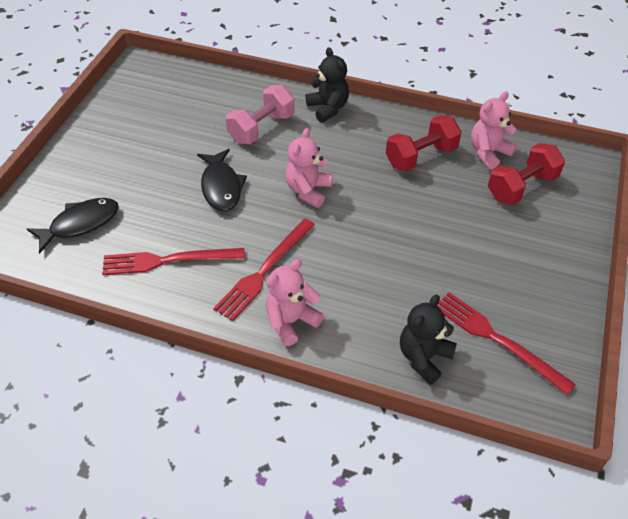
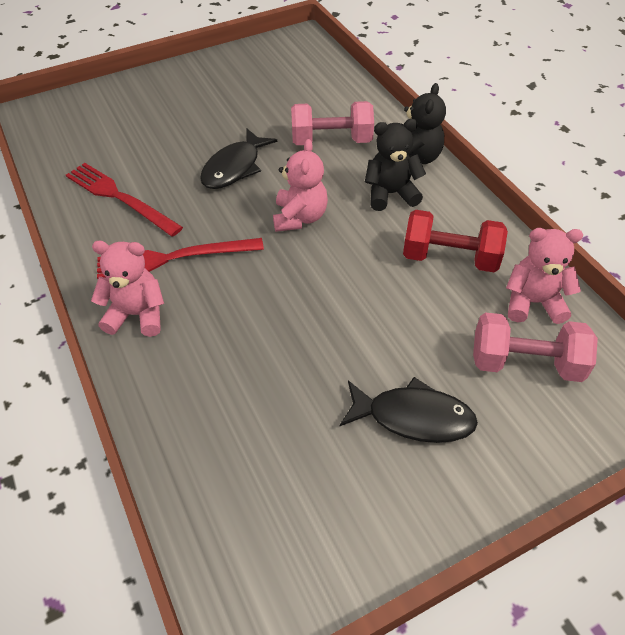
camera: 45 degrees right, 0 degrees up
(80, 224) = (103, 130): black fish -> black fish (413, 417)
(308, 190) = (300, 217): pink teddy bear -> pink teddy bear turned 120 degrees clockwise
(424, 357) = (196, 442): black teddy bear -> black teddy bear (391, 194)
(497, 339) = (286, 490): red fork -> none
(521, 187) = (525, 363): red dumbbell -> pink dumbbell

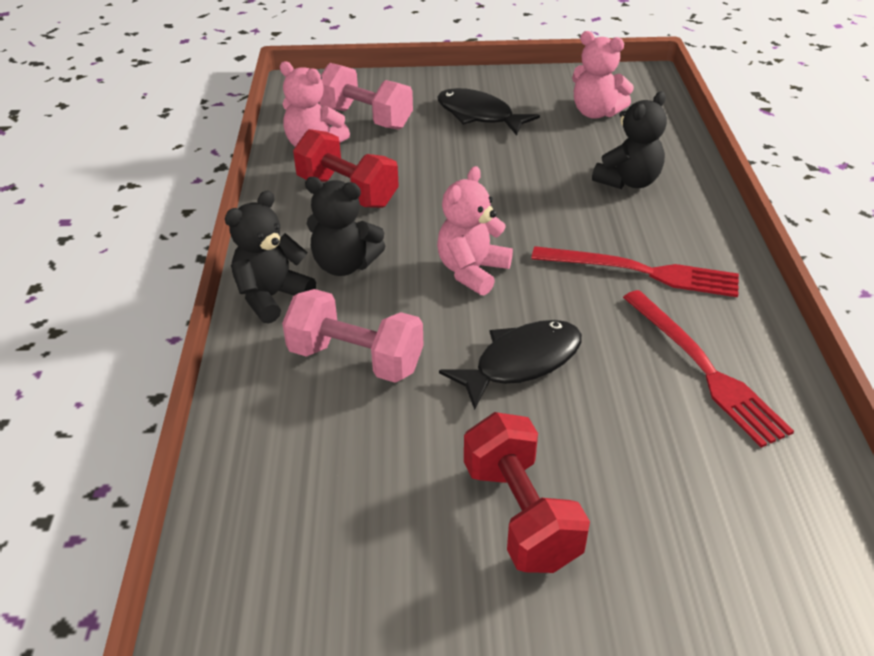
camera: 155 degrees left, 10 degrees down
(137, 315) = (693, 231): pink teddy bear -> pink teddy bear (596, 113)
(203, 103) = (520, 515): none -> red dumbbell
(209, 361) = (628, 181): none -> black teddy bear

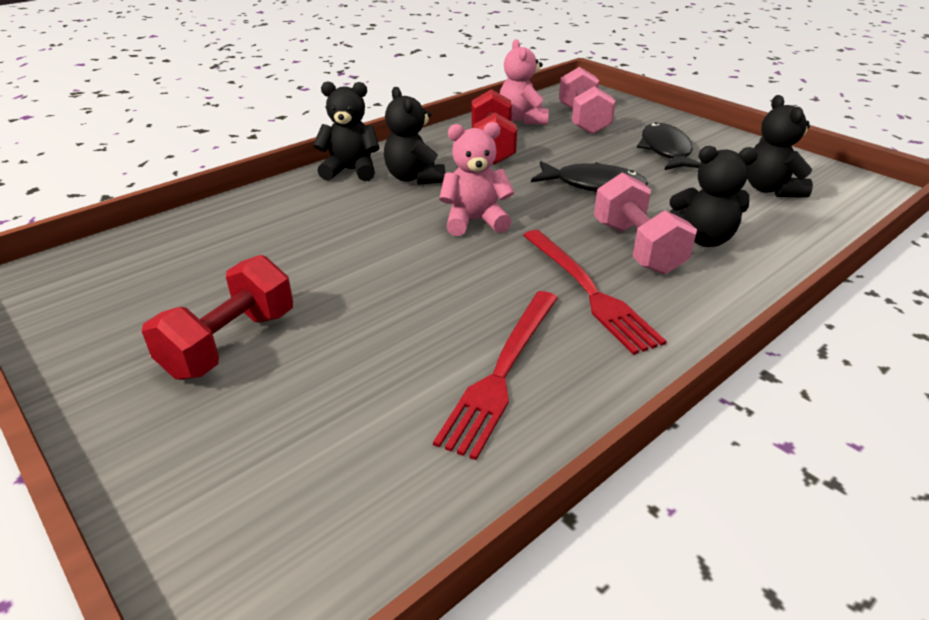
camera: 50 degrees right, 5 degrees down
(356, 359) = (325, 219): pink dumbbell -> pink dumbbell (637, 247)
(521, 362) = (398, 280): black fish -> black fish (594, 185)
(596, 113) = (770, 189): pink teddy bear -> black teddy bear

